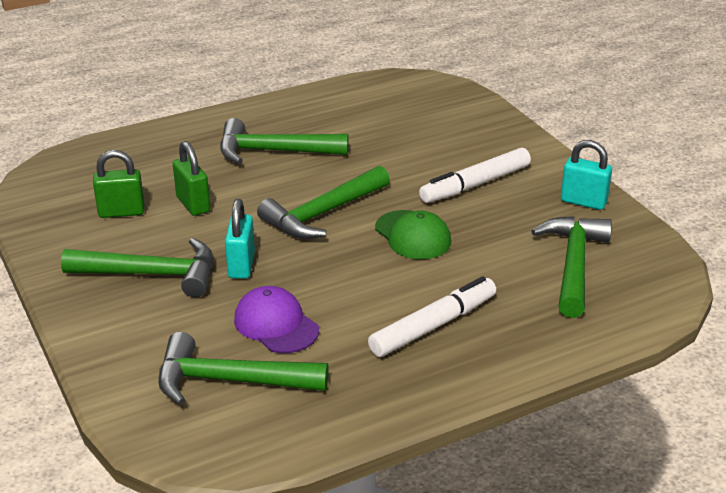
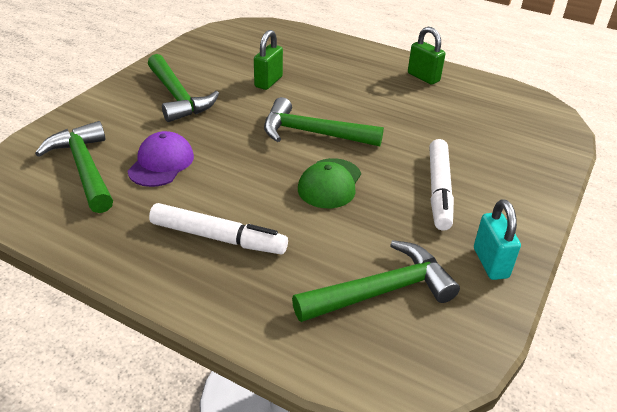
camera: 55 degrees right, 5 degrees up
(121, 212) = (234, 63): green padlock -> green padlock (423, 77)
(241, 265) = (217, 124): turquoise padlock -> none
(273, 151) = (366, 86): green hammer -> none
(476, 184) = (439, 190): white marker -> white marker turned 105 degrees counterclockwise

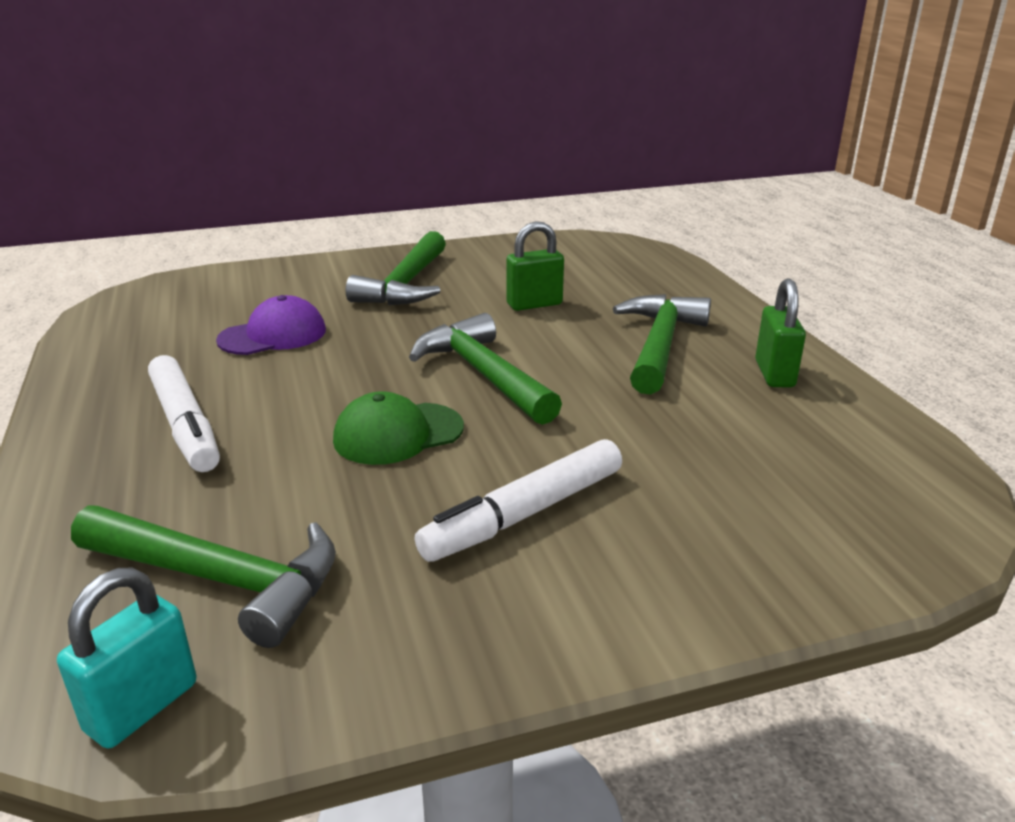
camera: 45 degrees right, 10 degrees down
(84, 168) = (206, 311): green hammer -> green hammer (660, 344)
(490, 263) = (417, 645): turquoise padlock -> turquoise padlock (142, 707)

